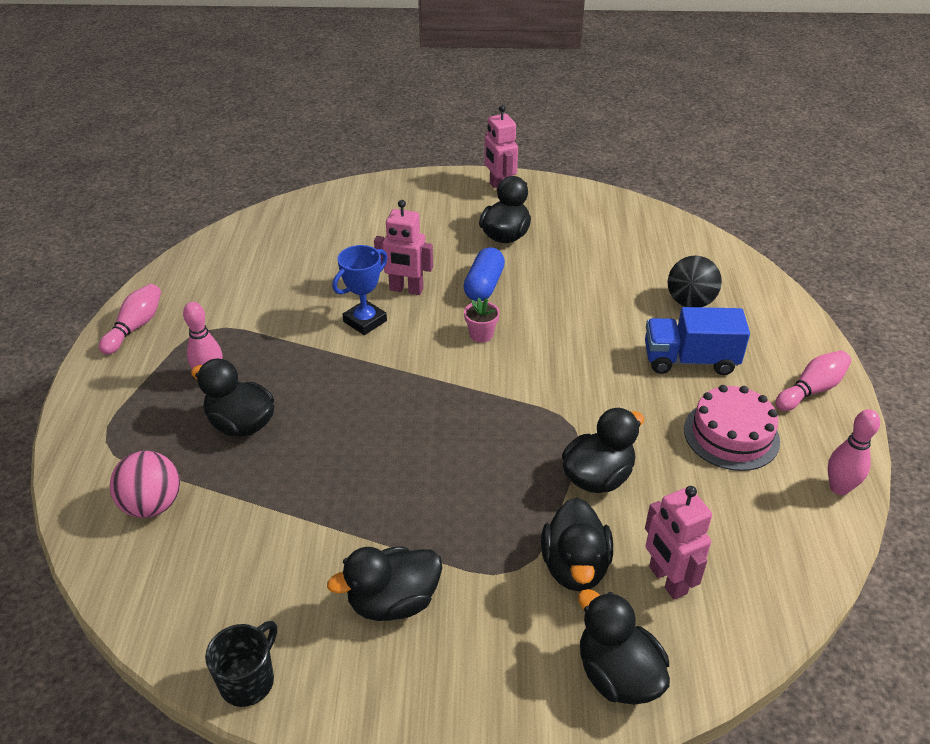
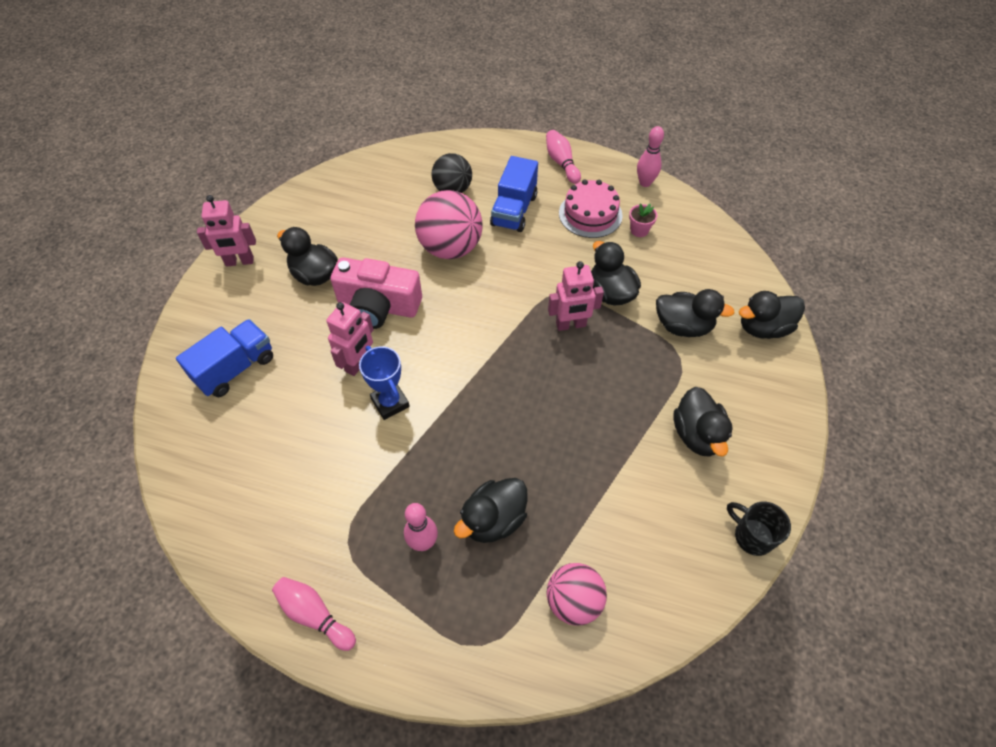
camera: 75 degrees left, 15 degrees up
(374, 220) = (235, 368): none -> blue truck
(481, 335) = (440, 323): pink flower pot -> pink flower pot (639, 230)
(484, 286) = (378, 306): blue capsule -> pink camera
(595, 319) = (450, 248): none -> pink ball
(667, 580) = (700, 284): pink robot -> pink robot (571, 325)

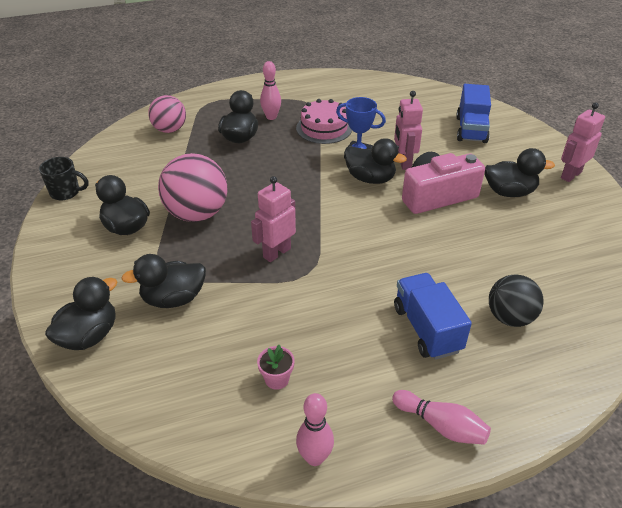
camera: 145 degrees right, 15 degrees down
(314, 615) = (298, 82): pink bowling pin -> none
(450, 248) = (440, 261): pink ball -> pink ball (197, 214)
(590, 214) = (345, 369): pink cake -> pink cake (324, 128)
(610, 293) = (261, 295): black duck -> black duck (370, 179)

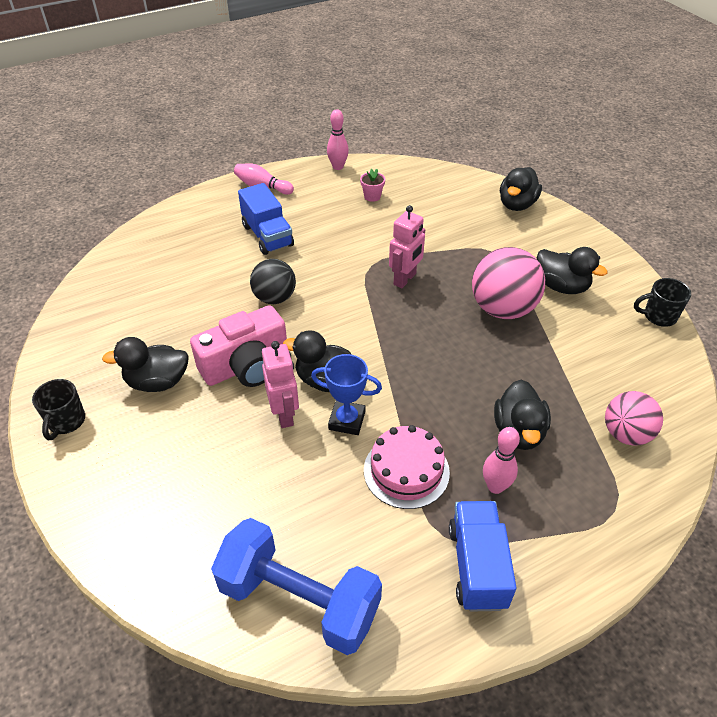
camera: 170 degrees right, 5 degrees up
(173, 299) = (473, 233): black duck -> none
(395, 92) = (299, 600): none -> blue dumbbell
(471, 130) = (178, 501): blue truck -> blue truck (477, 566)
(510, 317) = (199, 250): black ball -> black ball (274, 298)
(570, 175) = (66, 422): pink robot -> black mug

